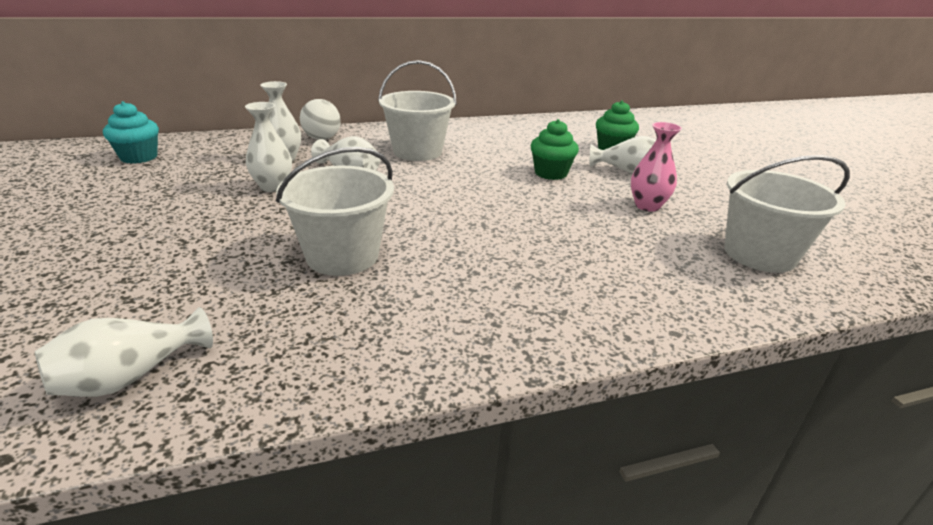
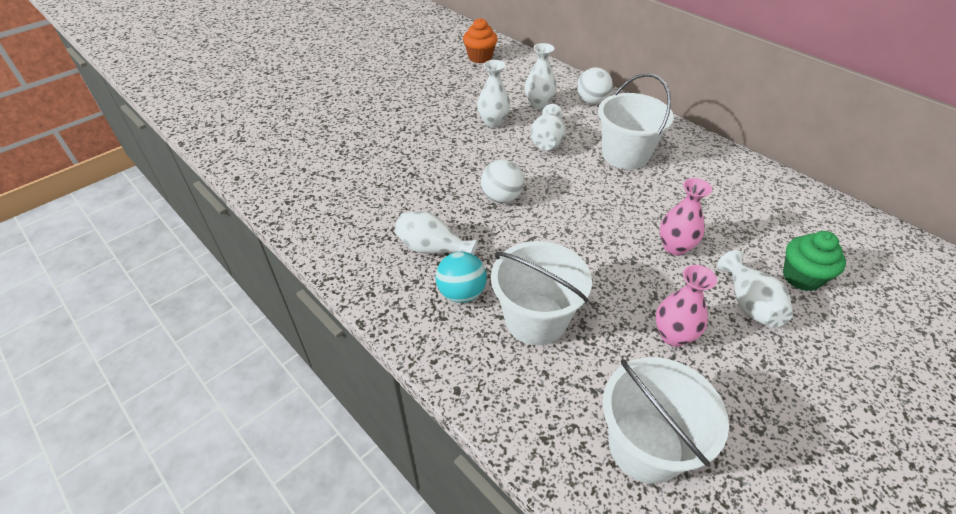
camera: 65 degrees right, 15 degrees up
(130, 376) = (291, 179): white vase -> white vase (433, 249)
(139, 157) = (480, 57): turquoise cupcake -> orange cupcake
(342, 256) = (433, 191): white bucket -> white bucket (535, 319)
(405, 220) = (501, 197): none -> white ball
(533, 288) = (461, 293): none -> turquoise ball
(551, 173) = (675, 247): green cupcake -> pink vase

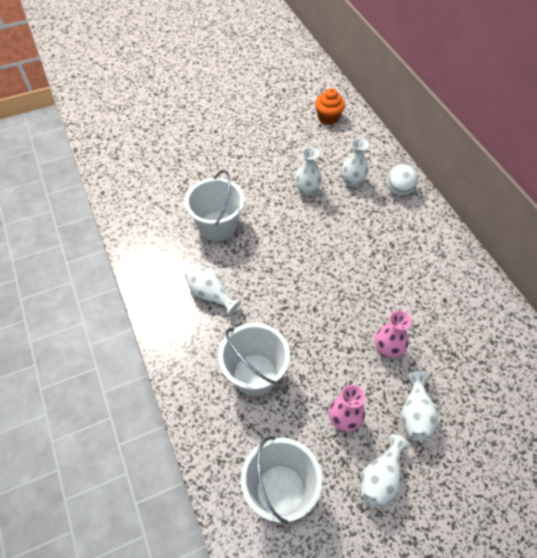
camera: 20 degrees right, 10 degrees up
(461, 293) = (214, 337): turquoise ball -> none
(501, 197) = (279, 265): white ball -> none
(547, 141) = (340, 221): white vase -> white vase (381, 478)
(625, 155) = (397, 252): white bucket -> white bucket (217, 226)
(801, 277) = (471, 407): green cupcake -> none

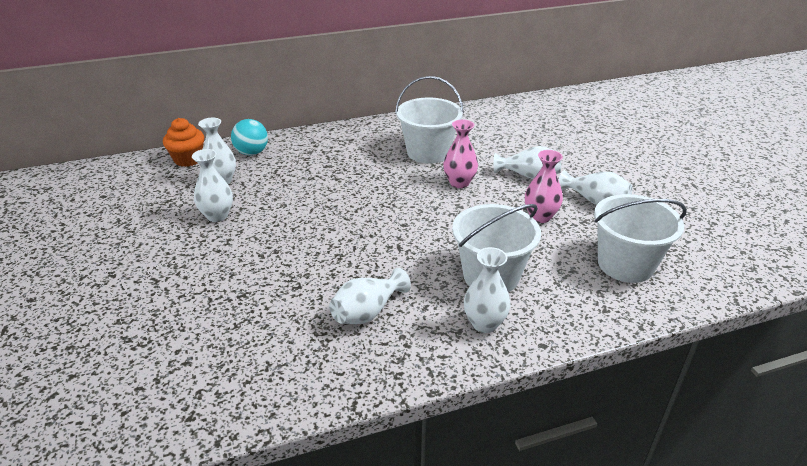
camera: 85 degrees left, 20 degrees down
(201, 369) = (484, 323): none -> white vase
(217, 226) = (243, 302): white bucket -> white bucket (428, 152)
(328, 118) = (94, 188): orange cupcake -> orange cupcake (188, 159)
(398, 190) = (252, 153): white ball -> turquoise ball

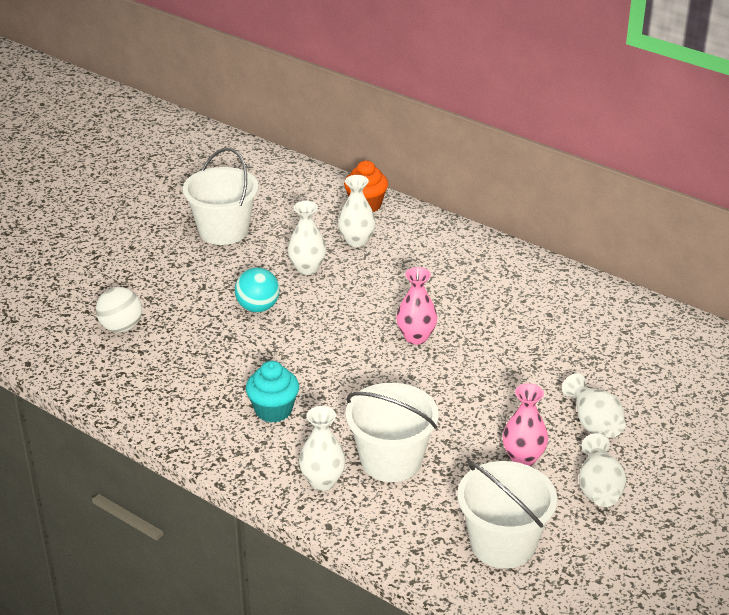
camera: 55 degrees right, 0 degrees up
(132, 360) = (121, 327): none -> white ball
(252, 153) = (419, 231): turquoise ball -> turquoise ball (258, 307)
(367, 312) = (273, 410): white vase -> turquoise cupcake
(428, 152) = (555, 335): white bucket -> white bucket (223, 231)
(459, 183) = (521, 380): pink vase -> pink vase (416, 337)

